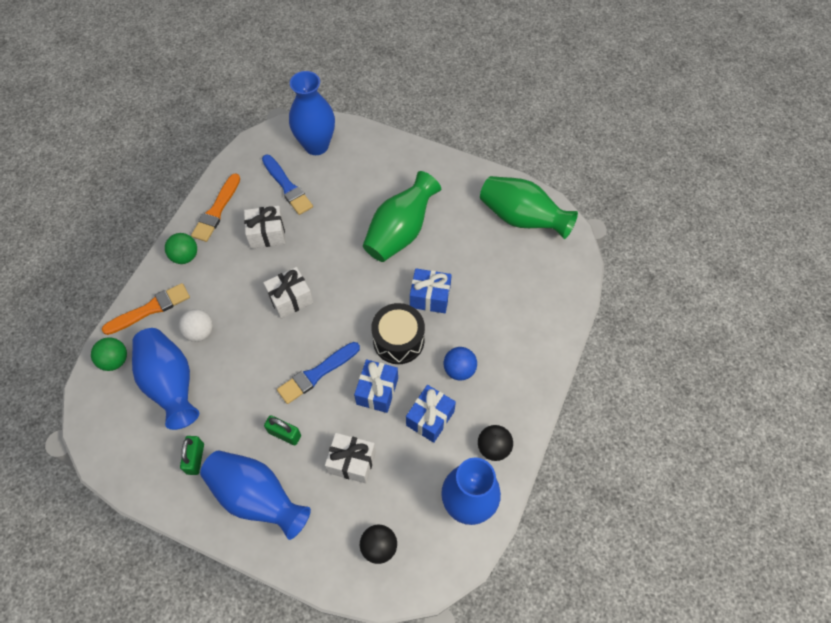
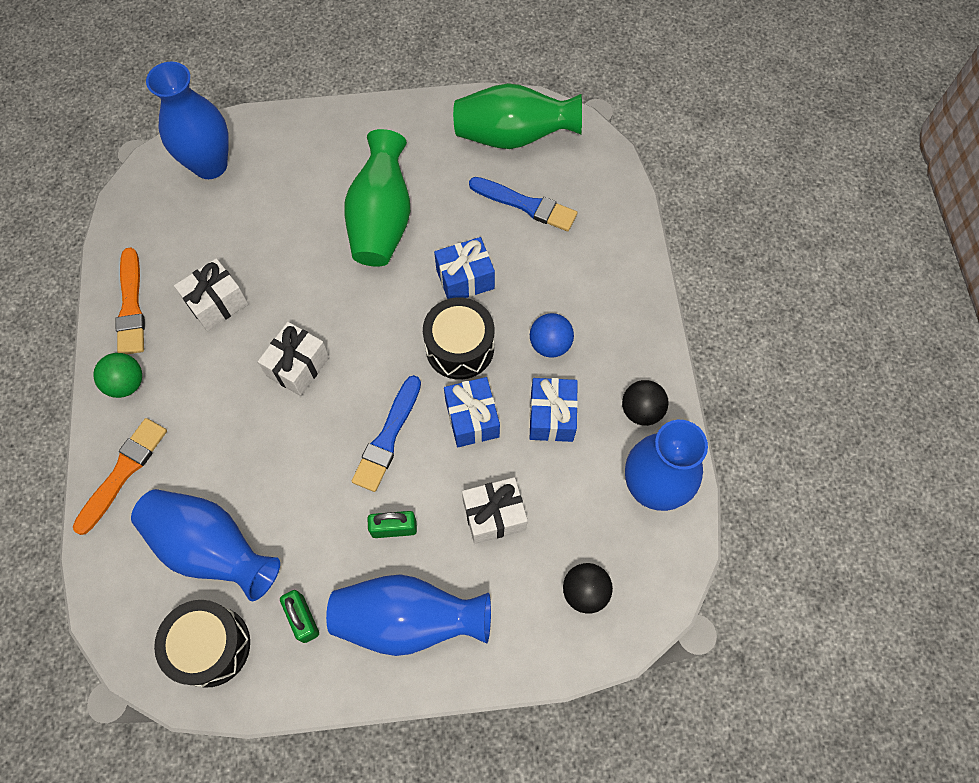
camera: 30 degrees left, 5 degrees up
(115, 360) = (118, 560): green ball -> none
(133, 443) = (211, 646): none -> black drum
(200, 332) = (208, 466): white ball -> none
(287, 186) = (205, 233): blue brush -> blue brush (525, 205)

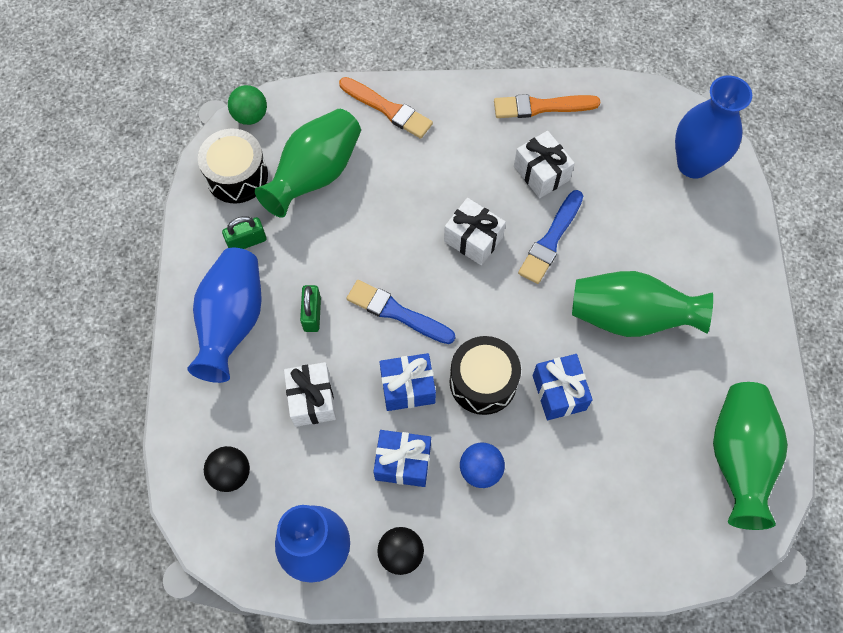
camera: 95 degrees right, 0 degrees up
(126, 383) = (467, 107): green ball -> green ball (250, 116)
(212, 548) = (315, 174): blue vase -> green vase
(525, 205) = (648, 462): blue brush -> blue brush (551, 239)

